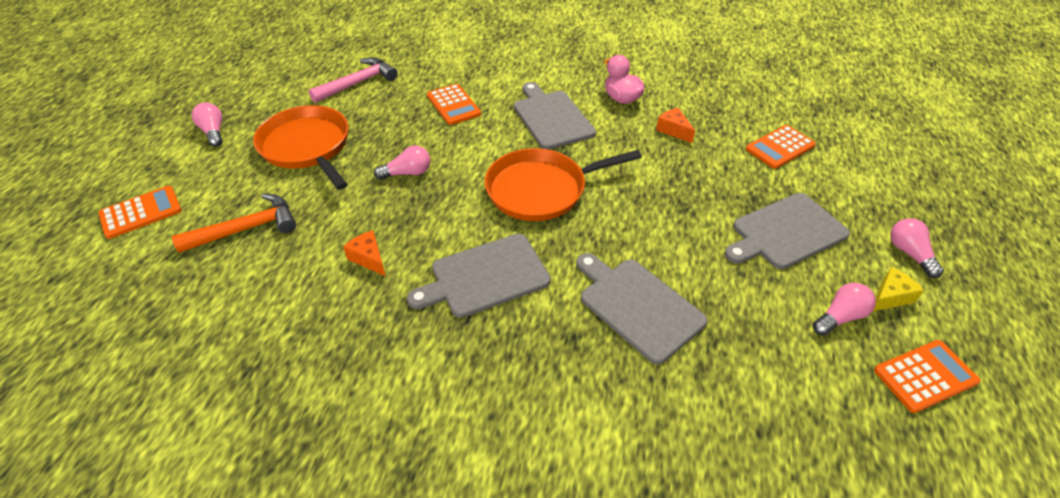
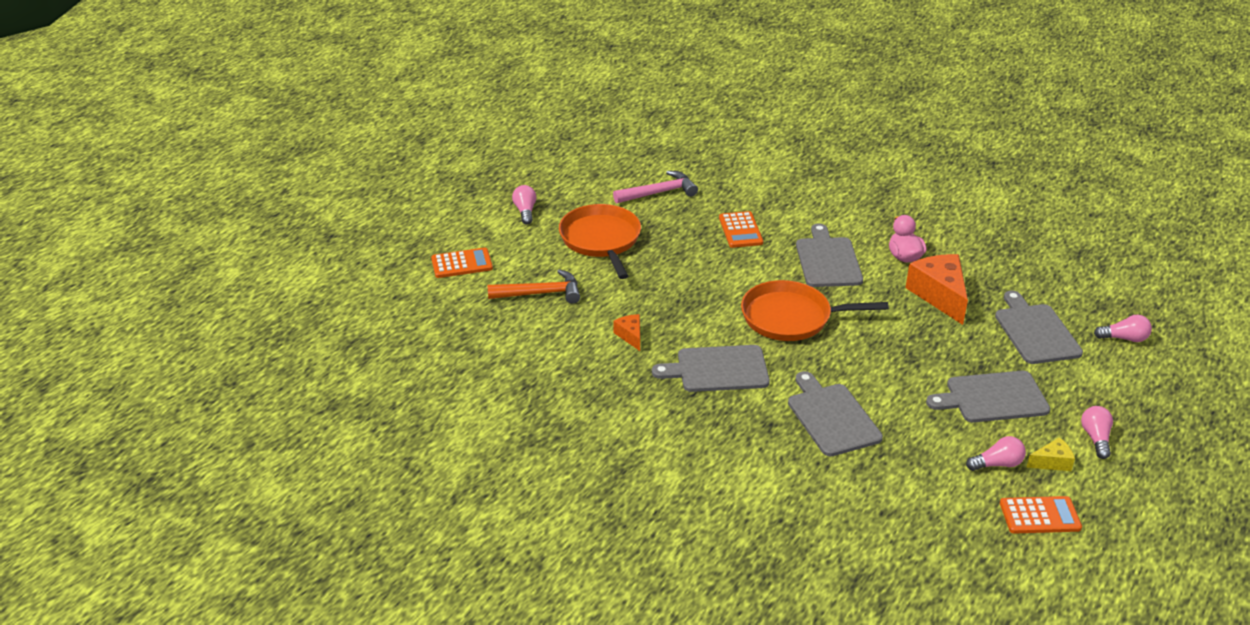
camera: 20 degrees right, 10 degrees down
(407, 173) = (680, 279): pink light bulb -> pink light bulb (1124, 338)
(673, 130) = (939, 295): orange cheese -> orange cheese, size x2.01
(779, 147) = (1035, 332): orange calculator -> grey cutting board

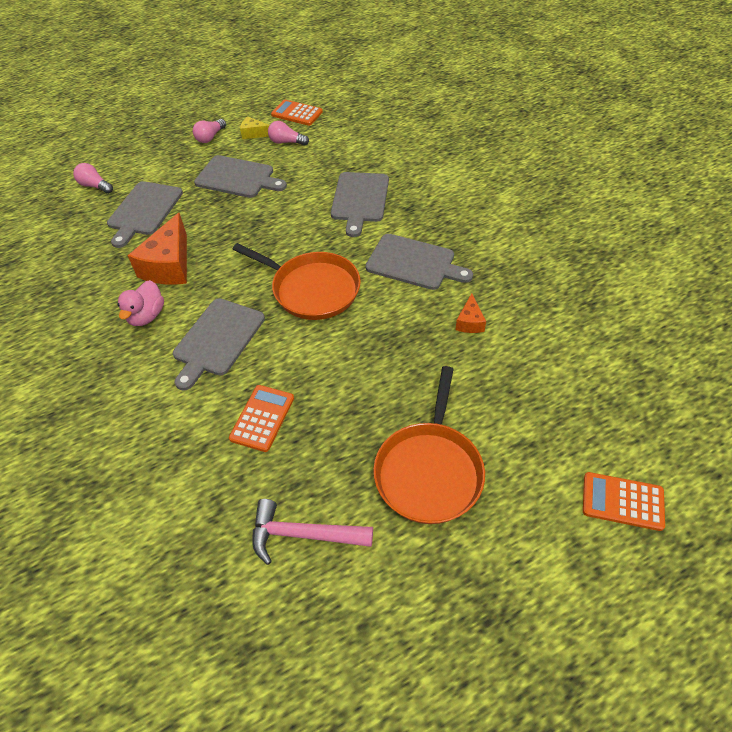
camera: 150 degrees left, 15 degrees up
(525, 211) = (504, 579): pink light bulb -> none
(540, 293) = (538, 411): orange hammer -> none

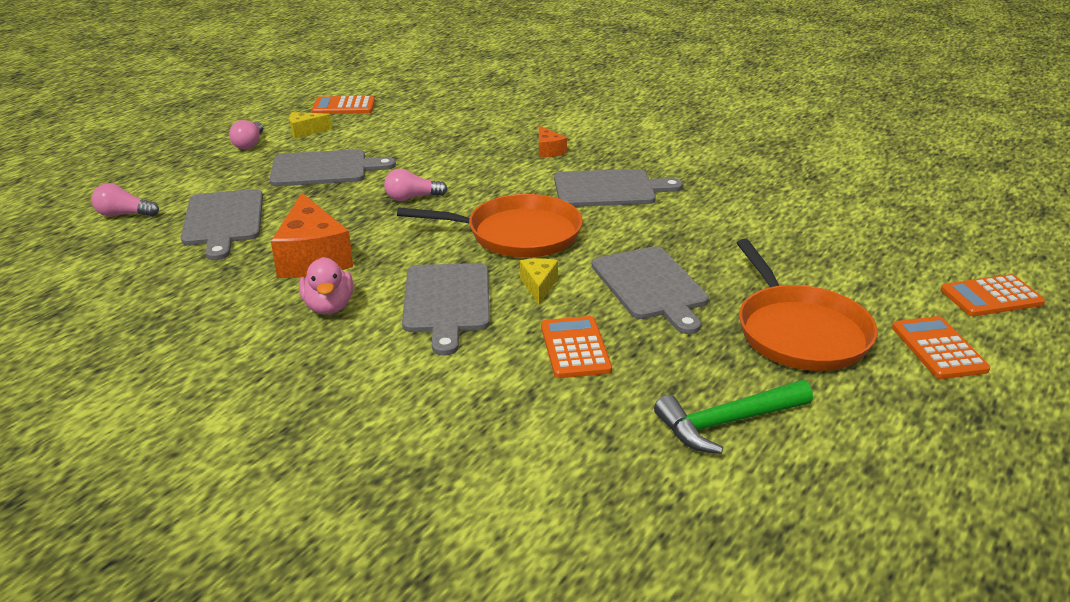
camera: 30 degrees left, 20 degrees down
(286, 142) = (356, 130): pink light bulb -> pink light bulb (412, 198)
(286, 348) = (539, 286): none -> yellow cheese
(303, 534) = (727, 422): pink hammer -> green hammer
(360, 200) = (495, 156): grey cutting board -> grey cutting board (651, 286)
(469, 322) = (715, 217): orange cheese -> orange cheese (548, 150)
(523, 537) = (939, 348): none -> orange calculator

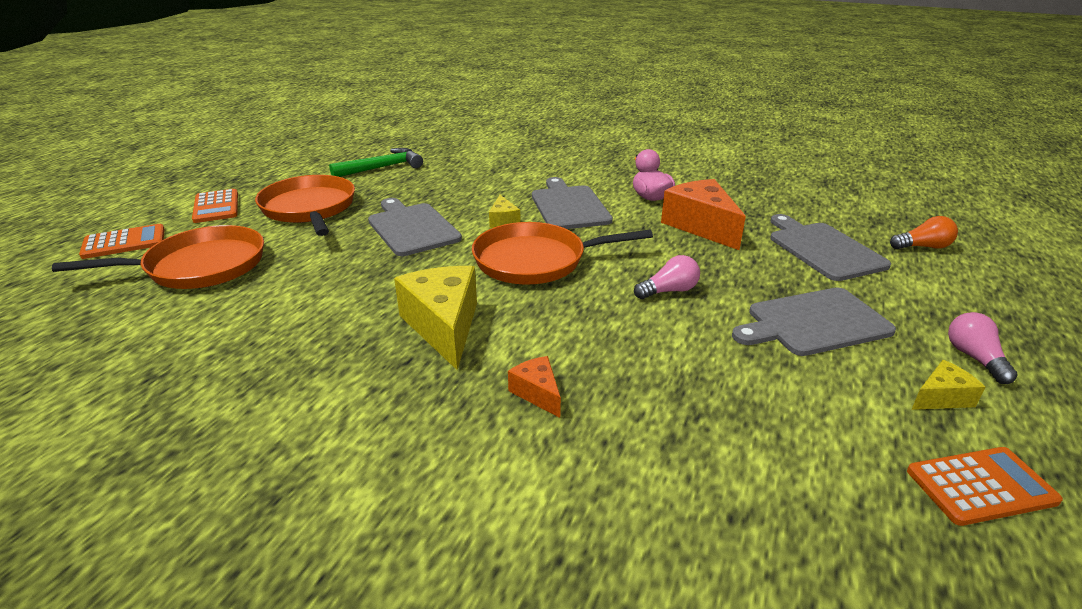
camera: 170 degrees right, 0 degrees up
(124, 214) = (923, 247): pink light bulb -> orange light bulb
(575, 348) = (470, 189): orange calculator -> none
(609, 189) = (444, 326): grey cutting board -> yellow cheese
(865, 258) = (200, 266): none -> orange pan

